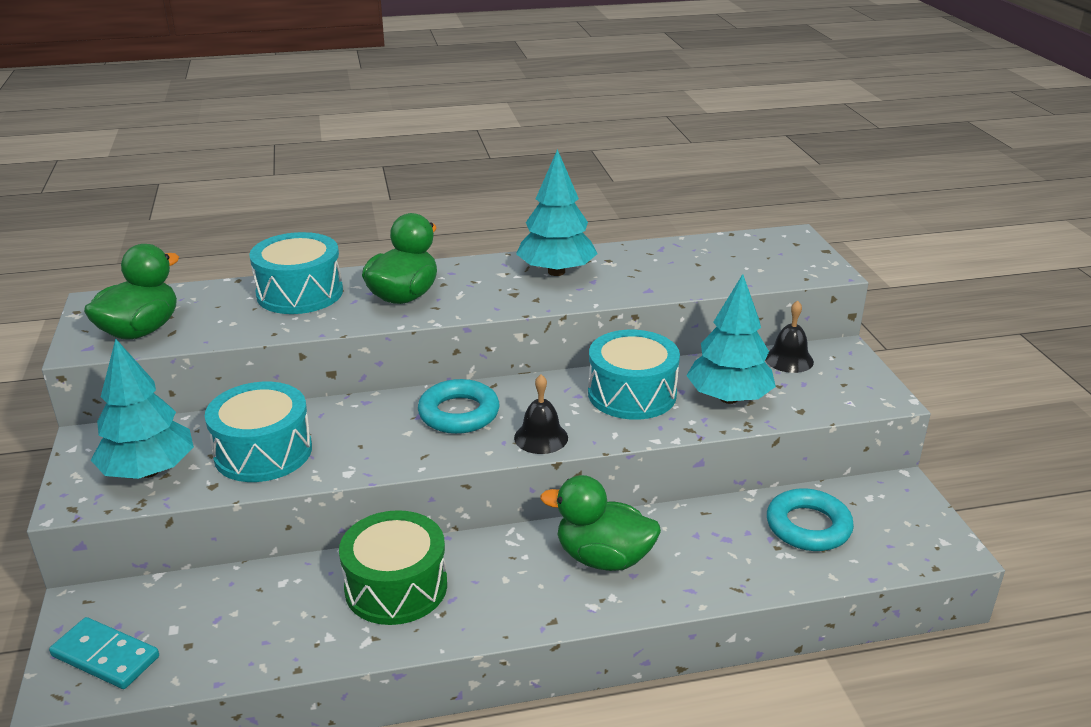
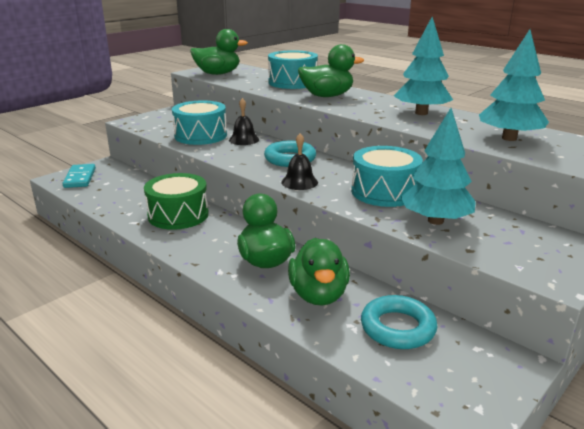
camera: 55 degrees right, 5 degrees down
(149, 471) = (162, 124): turquoise tree -> turquoise tree (509, 138)
(711, 550) = (318, 295): none -> green duck
(789, 359) = (527, 228): black bell -> black bell (244, 140)

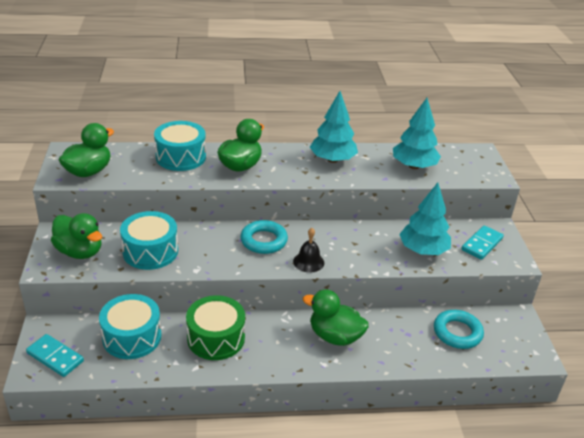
camera: 50 degrees left, 10 degrees up
(244, 140) = (194, 237): black bell -> none
(318, 295) = (397, 339): green duck -> green duck (80, 252)
(384, 192) = (366, 240): turquoise drum -> turquoise drum (132, 337)
(529, 247) = (482, 244): none -> turquoise domino

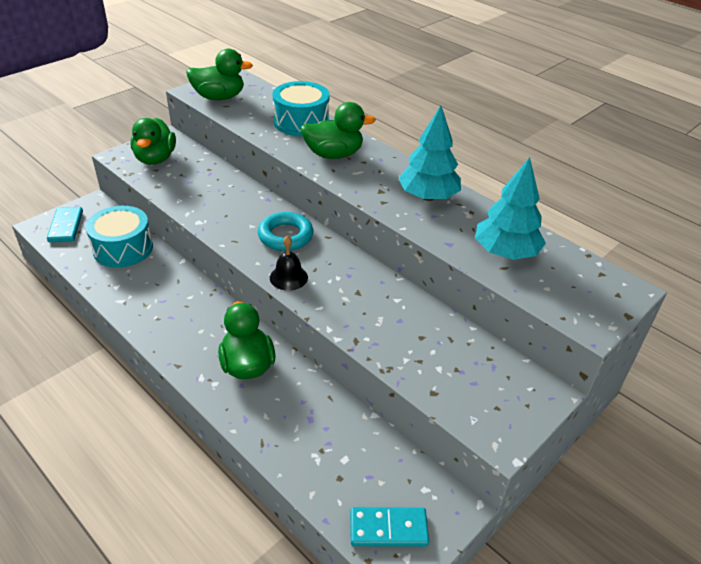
camera: 50 degrees right, 5 degrees up
(150, 251) = (195, 188): turquoise drum -> none
(216, 338) = (167, 292): green drum -> none
(423, 250) = (412, 347): turquoise tree -> none
(457, 332) = (358, 461): turquoise ring -> none
(482, 244) = (491, 392): turquoise domino -> turquoise domino (388, 528)

